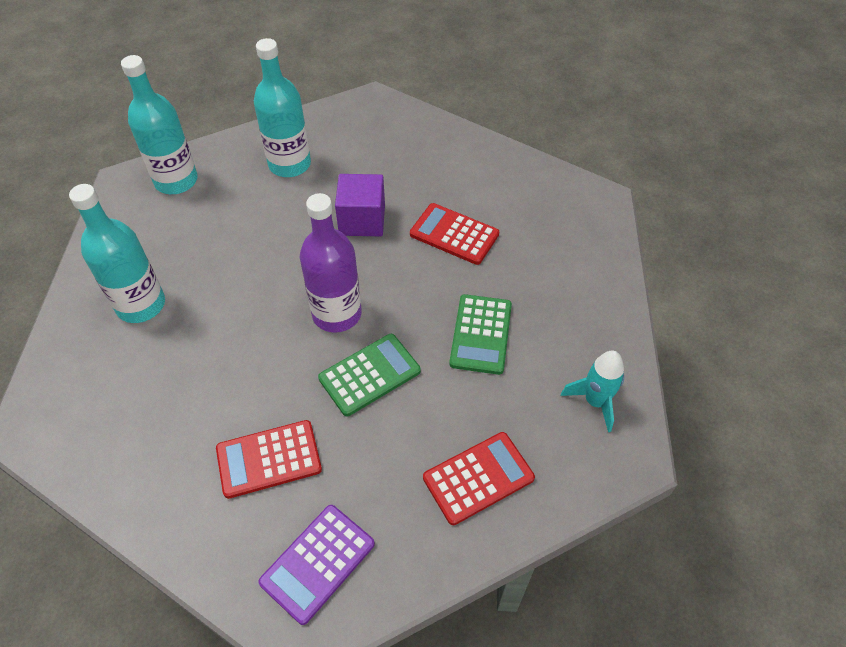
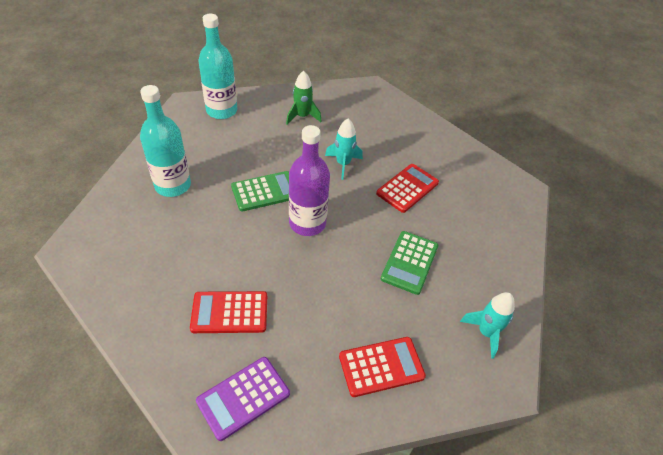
camera: 10 degrees right, 5 degrees down
(289, 164) = (302, 116): turquoise bottle -> green rocket
(362, 220) = (343, 164): purple cube -> turquoise rocket
(369, 375) = (319, 271): green calculator -> green calculator (265, 191)
(454, 234) = (407, 188): red calculator -> red calculator turned 90 degrees clockwise

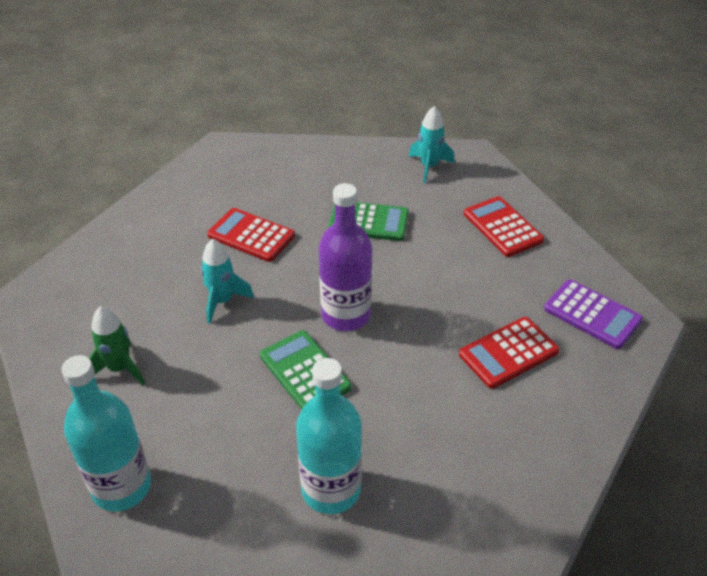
camera: 100 degrees left, 5 degrees down
(229, 312) = (508, 353): red calculator -> red calculator turned 75 degrees clockwise

